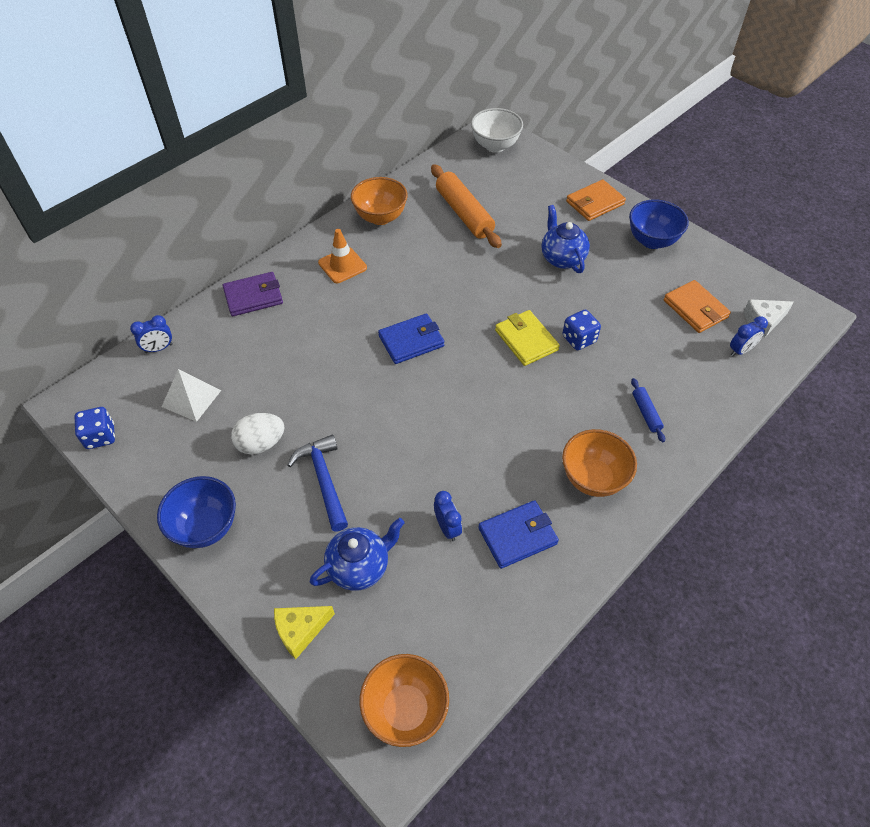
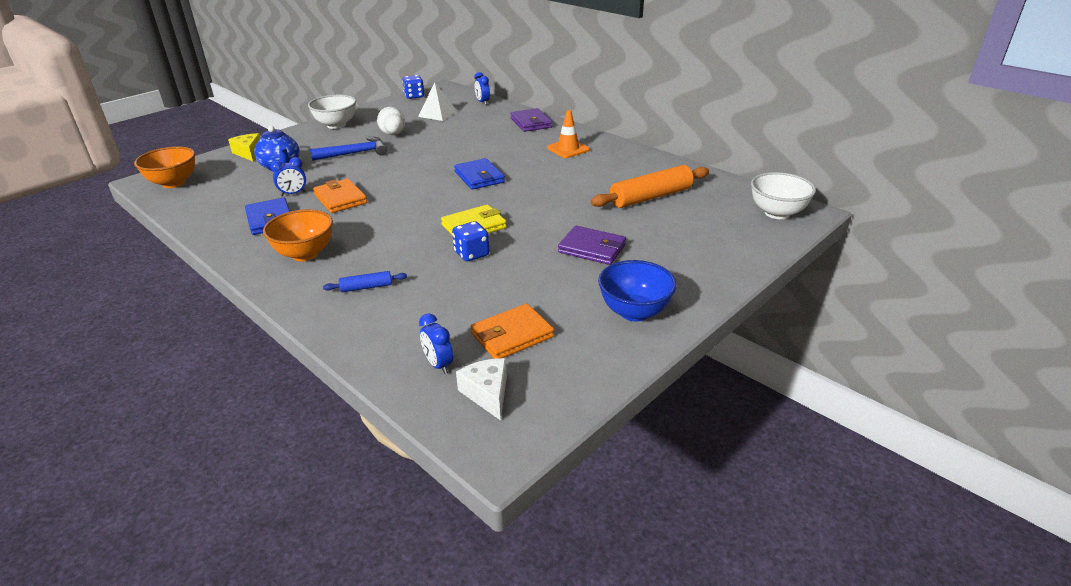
camera: 90 degrees right, 20 degrees down
(206, 527) = (336, 125): blue bowl -> white bowl
(380, 217) = (633, 160): orange bowl -> none
(562, 258) = (592, 248): blue teapot -> purple wallet
(595, 203) = (696, 274): orange wallet -> orange wallet (340, 199)

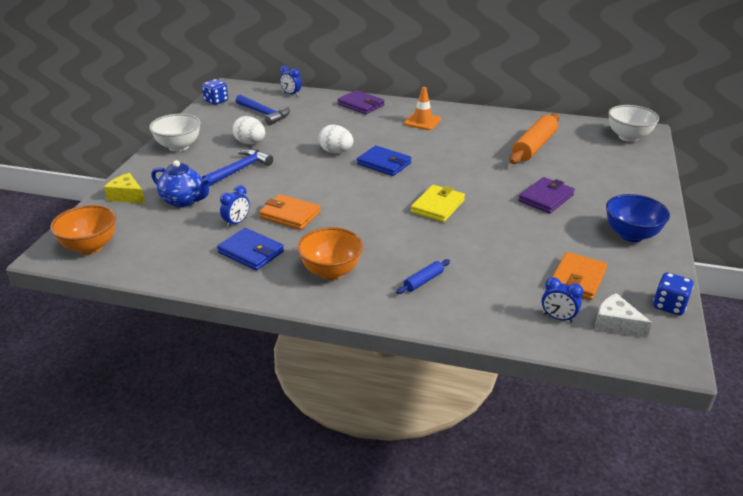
camera: 30 degrees left, 0 degrees up
(437, 114) = (264, 114): white pyramid -> blue hammer
(452, 157) = (336, 152): none -> white egg
(471, 254) = (466, 229): blue dice -> blue dice (669, 305)
(592, 248) = (546, 198): purple wallet -> purple wallet turned 45 degrees counterclockwise

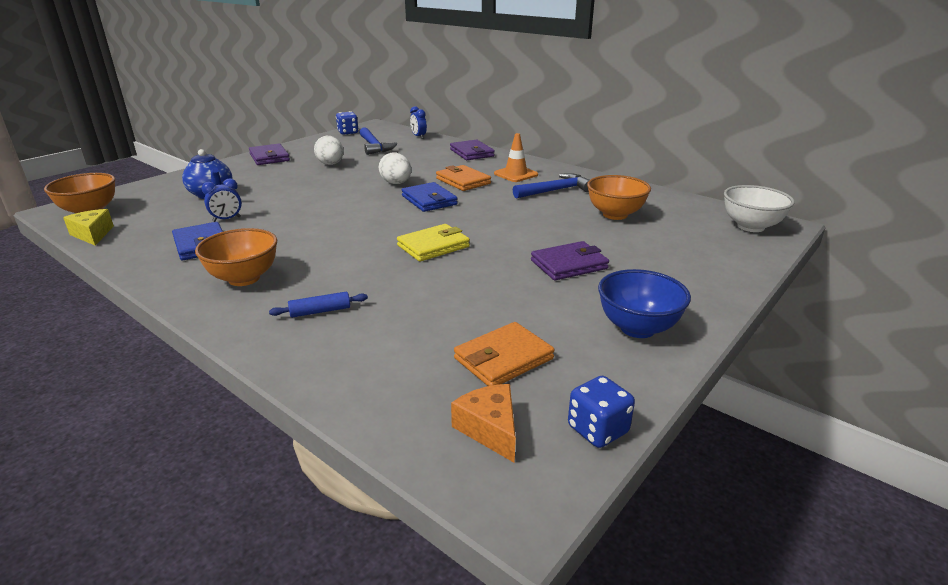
camera: 25 degrees right, 5 degrees down
(127, 196) = (176, 183): yellow cheese -> yellow cheese (93, 234)
(178, 147) = (269, 157): white bowl -> purple wallet
(240, 170) = (292, 181): blue hammer -> blue hammer (555, 190)
(290, 215) = (280, 223): orange wallet -> orange wallet (463, 181)
(534, 146) = (615, 215): orange rolling pin -> orange bowl
(558, 318) = (421, 396): blue clock -> none
(616, 324) = (490, 429): white cheese -> orange cheese

